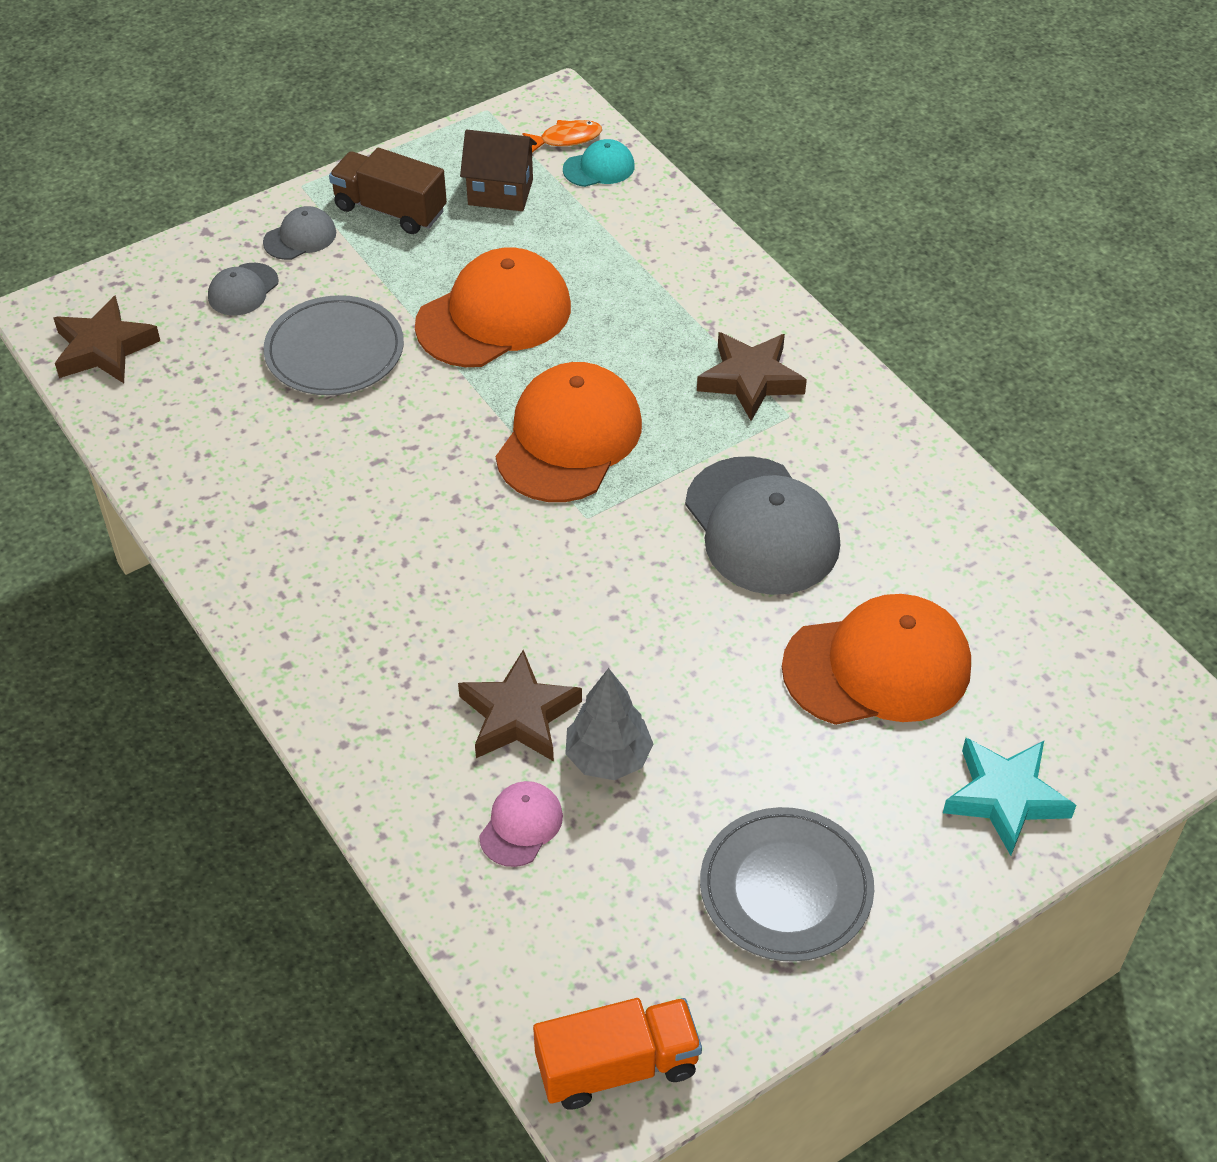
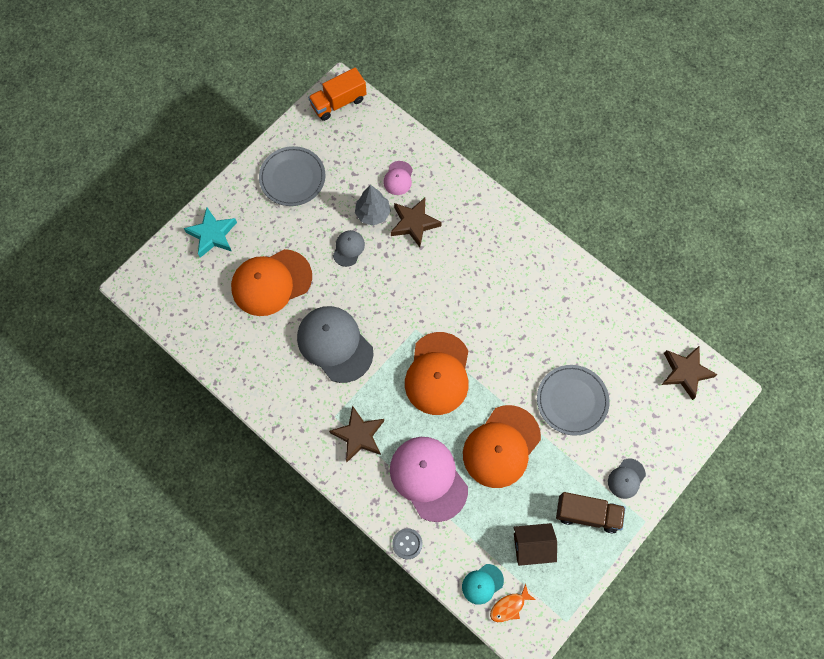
camera: 165 degrees right, 20 degrees up
(243, 290) = (637, 431): grey cap -> grey cap (348, 248)
(641, 301) = (428, 478): none -> pink cap
(705, 231) = (407, 544): none -> grey button

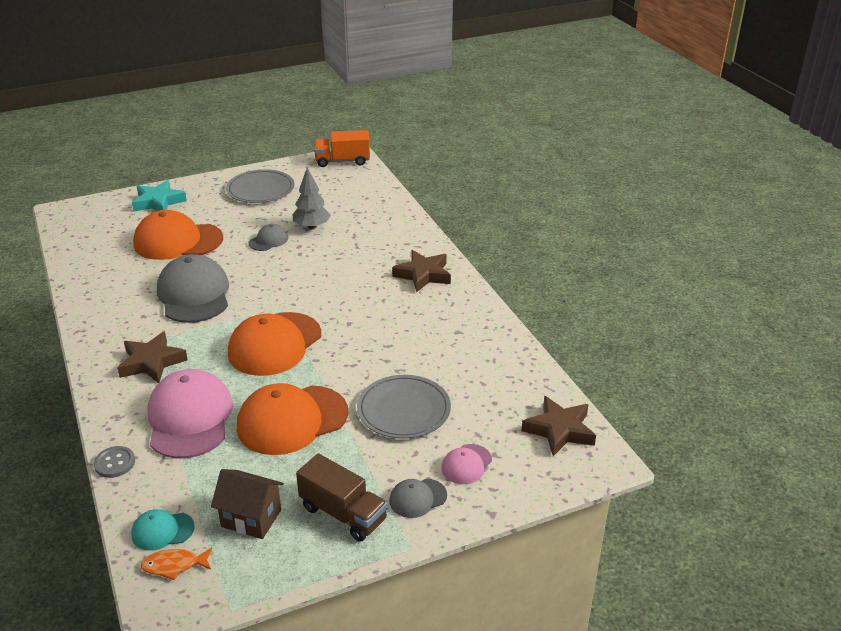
camera: 25 degrees right, 35 degrees down
(398, 178) = (355, 213): pink cap -> pink cap (466, 464)
(414, 223) = (345, 242): brown star -> brown star (423, 275)

